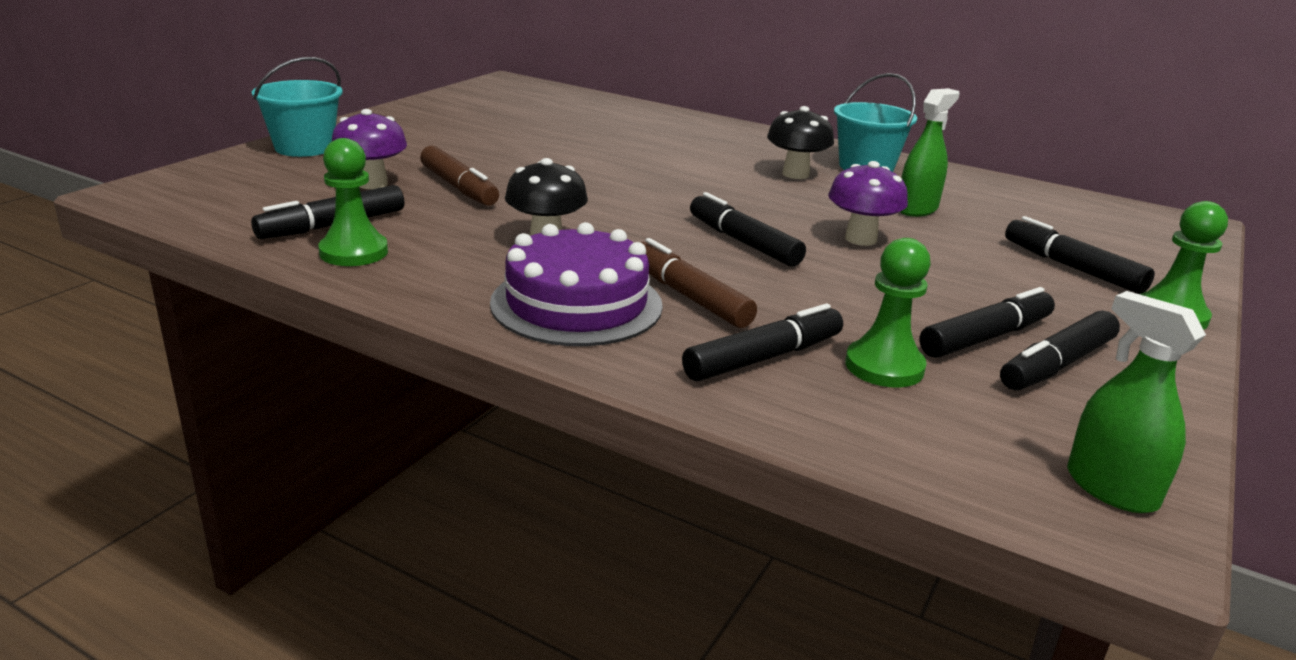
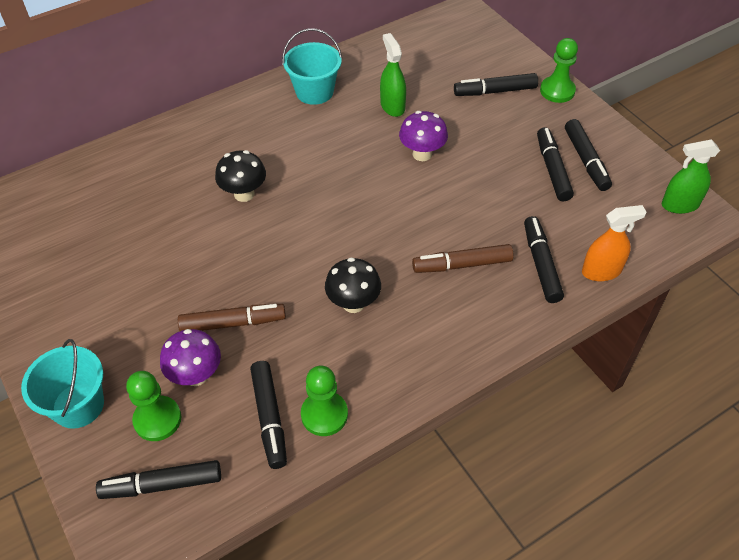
camera: 60 degrees left, 25 degrees up
(576, 304) = (450, 319): purple cake -> none
(743, 242) = (402, 208): black marker -> black marker (162, 485)
(795, 174) = (308, 132): black mushroom -> black mushroom (244, 194)
(816, 418) = (601, 271): none -> orange spray bottle
(884, 367) = (565, 222): green pawn -> green pawn (157, 419)

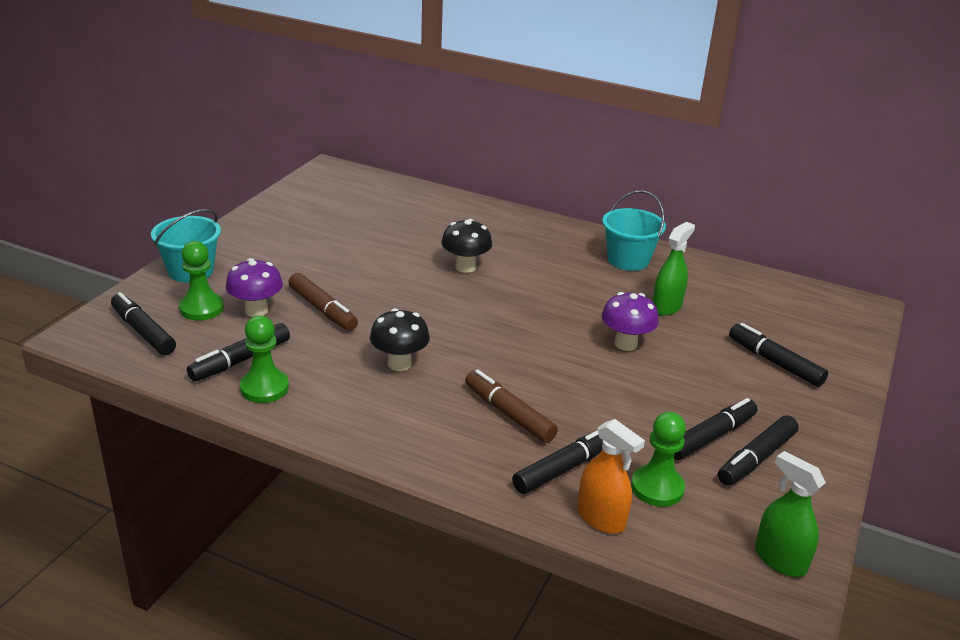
camera: 55 degrees right, 20 degrees down
(557, 91) = (837, 405): green pawn -> green pawn (657, 488)

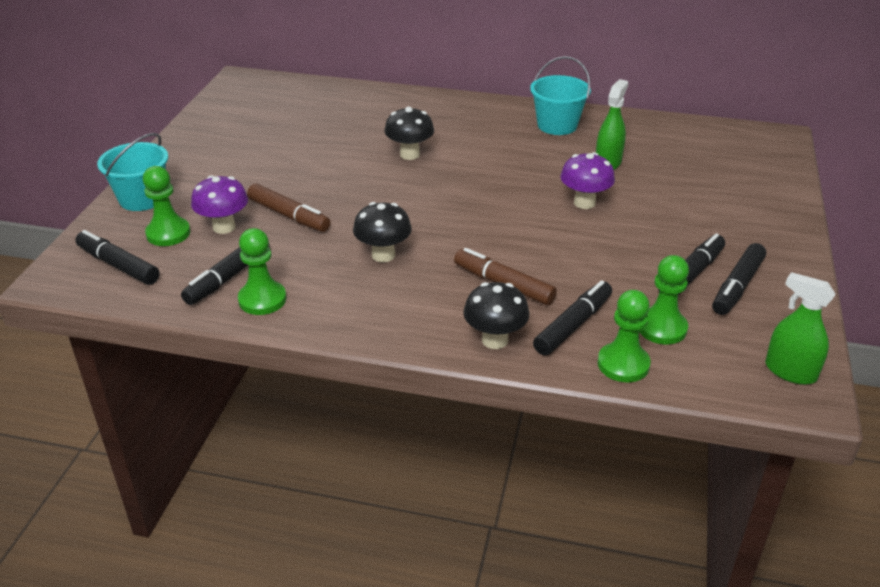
camera: 10 degrees left, 5 degrees up
(477, 469) = (495, 340): none -> black mushroom
(601, 518) = (623, 364): orange spray bottle -> green pawn
(774, 362) = (721, 198): black marker -> none

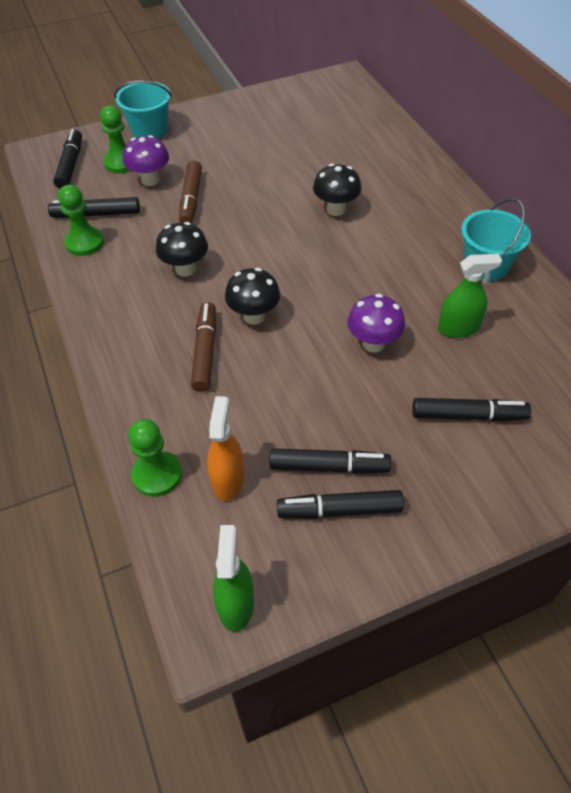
camera: 55 degrees right, 15 degrees up
(495, 340) = (130, 382): black mushroom -> black mushroom (254, 316)
(573, 325) = (185, 419): black marker -> black marker (468, 415)
(662, 328) = (228, 479): green pawn -> orange spray bottle

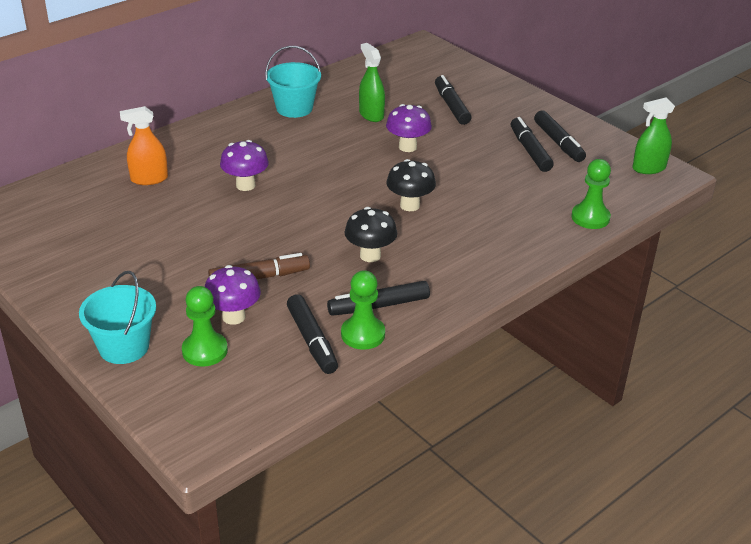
camera: 110 degrees left, 15 degrees down
(70, 165) = (221, 396): black marker -> black marker (378, 306)
(205, 352) = (464, 222): brown marker -> none
(228, 479) = (570, 187): orange spray bottle -> orange spray bottle (149, 179)
(336, 209) = (245, 185): black mushroom -> purple mushroom

